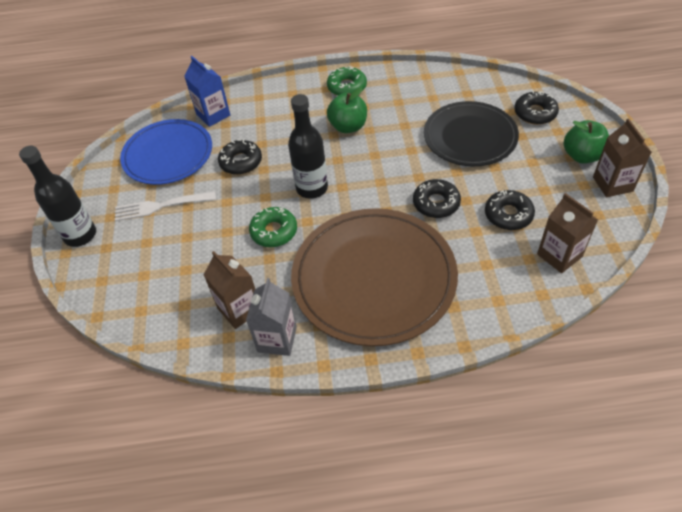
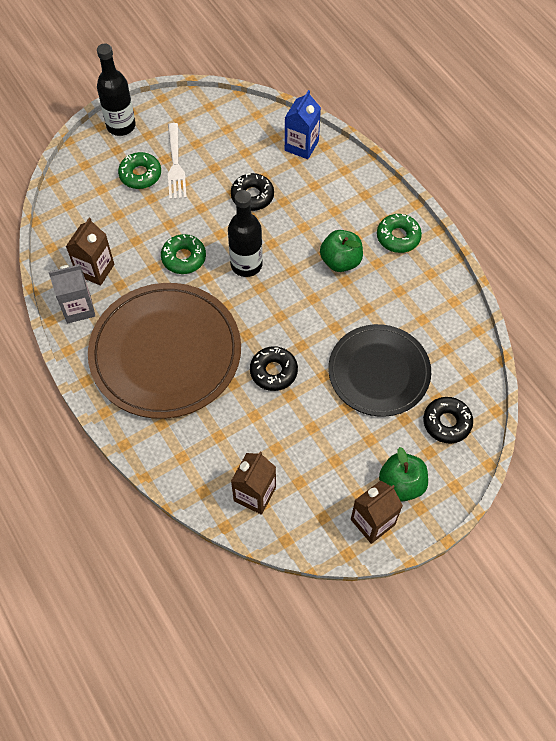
camera: 60 degrees right, 10 degrees up
(152, 237) = (140, 175): none -> green donut
(162, 206) = (175, 164): white fork -> white fork turned 150 degrees counterclockwise
(168, 155) = (235, 137): blue plate -> none
(508, 215) = (286, 437): black donut -> none

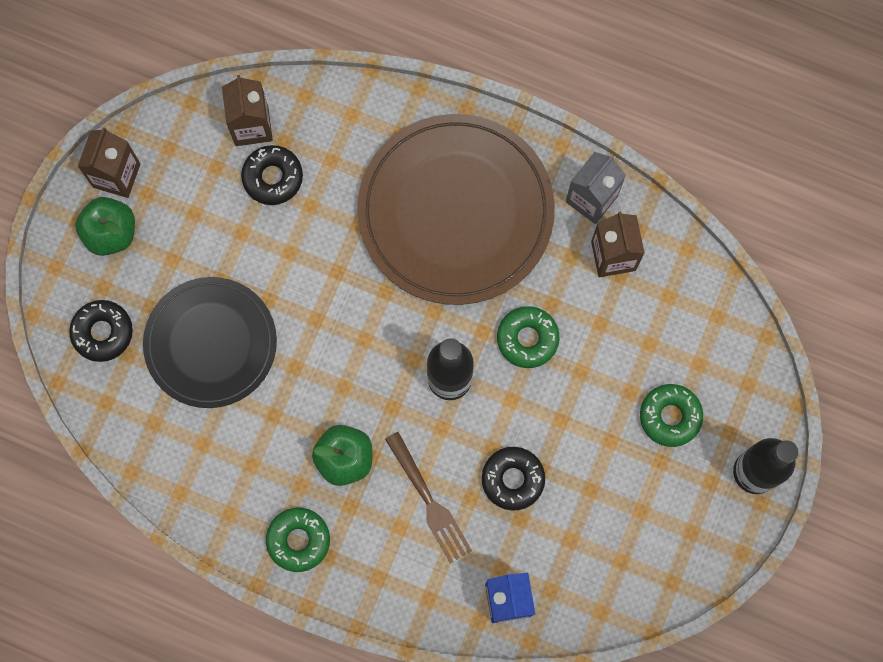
camera: 145 degrees right, 15 degrees up
(175, 164) = (641, 462): white fork -> none
(273, 371) = (324, 268): black donut -> black donut (273, 177)
(308, 213) = (428, 501): none -> brown fork

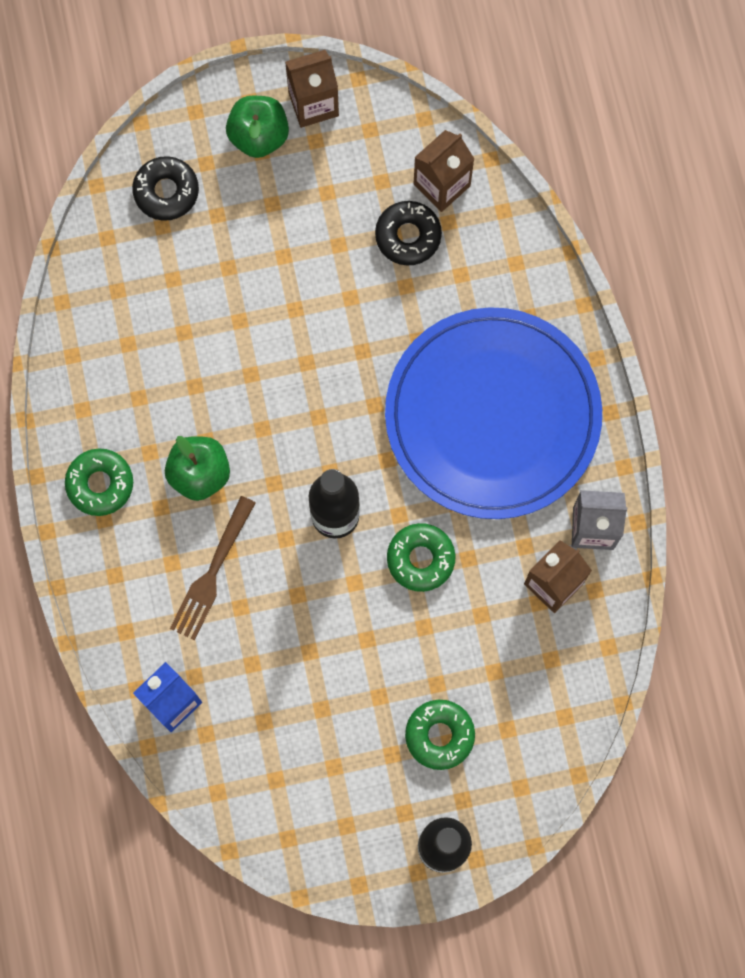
camera: 55 degrees right, 0 degrees up
(211, 343) = (221, 288): black plate -> none
(455, 212) = (492, 415): brown plate -> blue plate
(513, 479) = (283, 633): black donut -> none

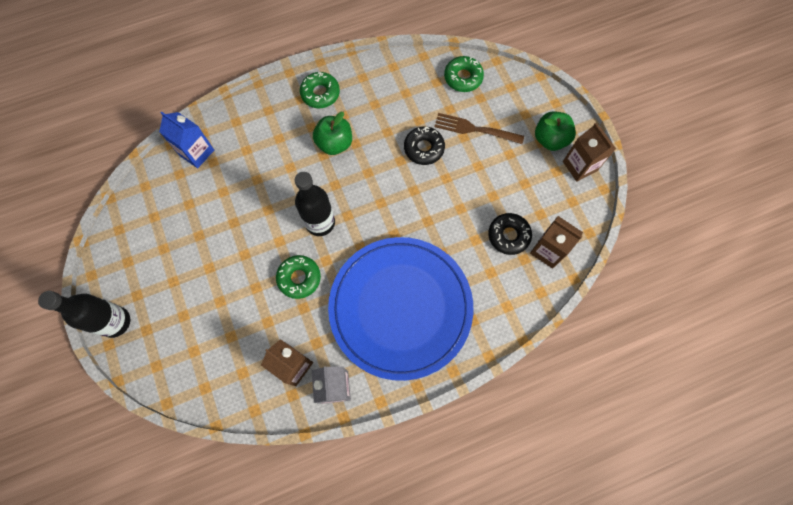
camera: 80 degrees right, 5 degrees down
(166, 191) = (502, 96): black donut -> black donut (424, 148)
(212, 572) = (276, 160): brown fork -> brown fork (475, 129)
(439, 735) = (187, 308): green donut -> green donut (463, 77)

